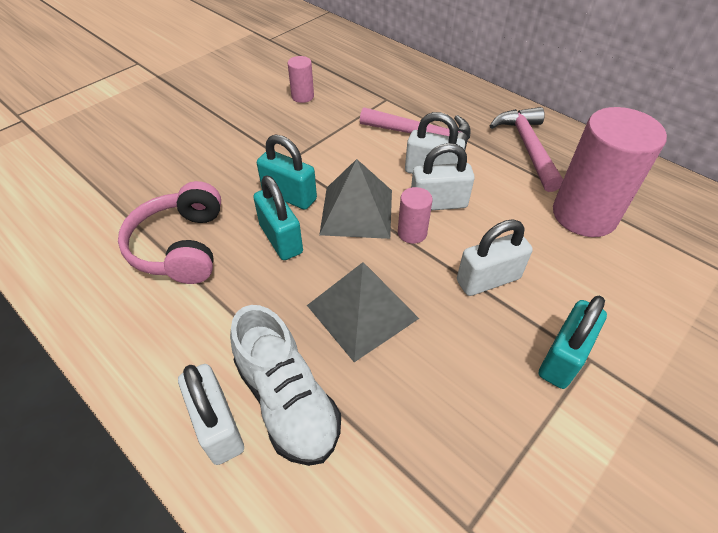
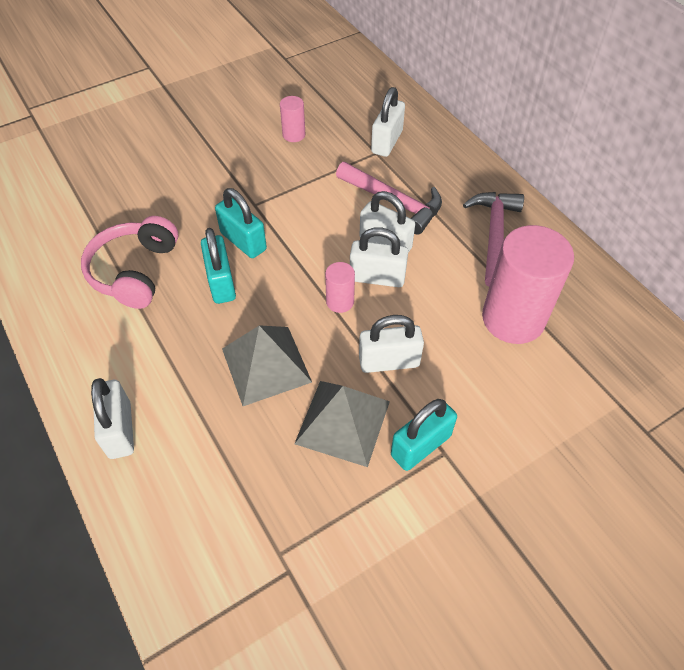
camera: 15 degrees right, 5 degrees up
(287, 401) = (179, 424): white shoe -> none
(356, 211) = (298, 270): grey pyramid -> grey pyramid (342, 422)
(392, 89) = (387, 142): none -> white padlock

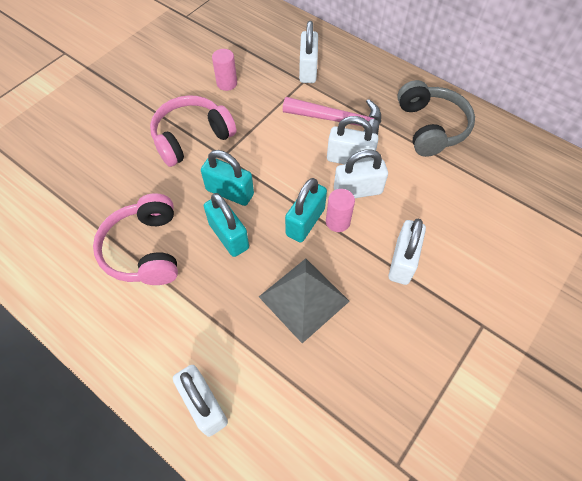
camera: 20 degrees left, 5 degrees up
(232, 178) = (191, 137): none -> pink headphones
(342, 422) = (391, 327): grey pyramid -> none
(389, 361) = (402, 261): white padlock -> white padlock turned 45 degrees counterclockwise
(420, 445) = (462, 326): turquoise padlock -> turquoise padlock (305, 222)
(494, 235) = (431, 127): pink hammer -> grey headphones
(513, 319) = (479, 193): pink cylinder -> none

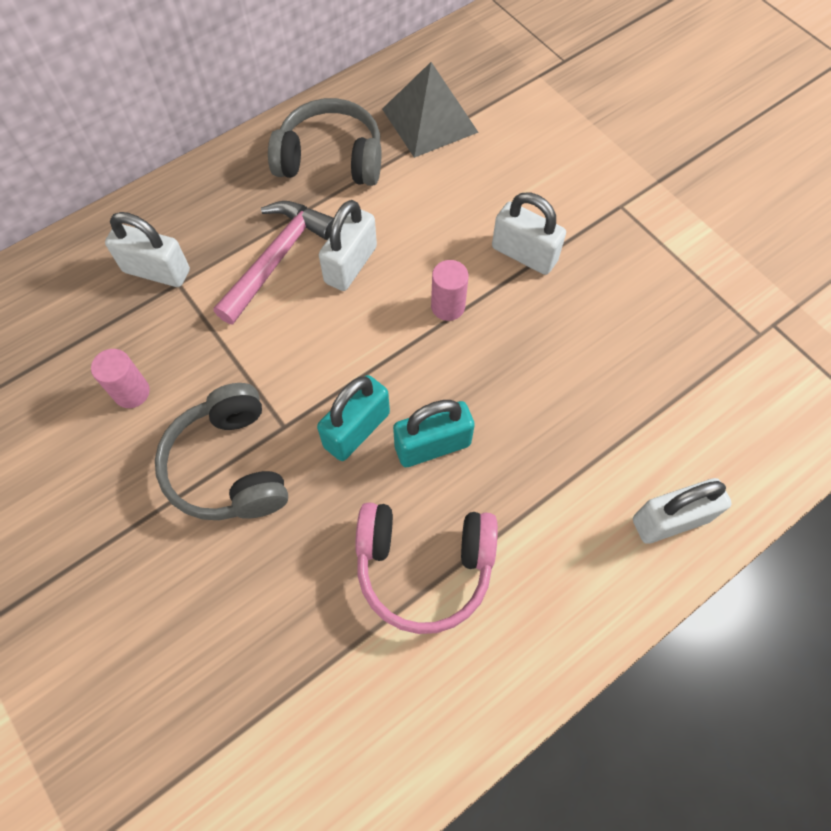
camera: 75 degrees left, 5 degrees up
(191, 137) = (229, 466): pink headphones -> grey headphones
(304, 299) = (551, 374): grey pyramid -> grey pyramid (430, 120)
(305, 222) = (437, 344): turquoise padlock -> none
(357, 191) = (406, 270): white padlock -> none

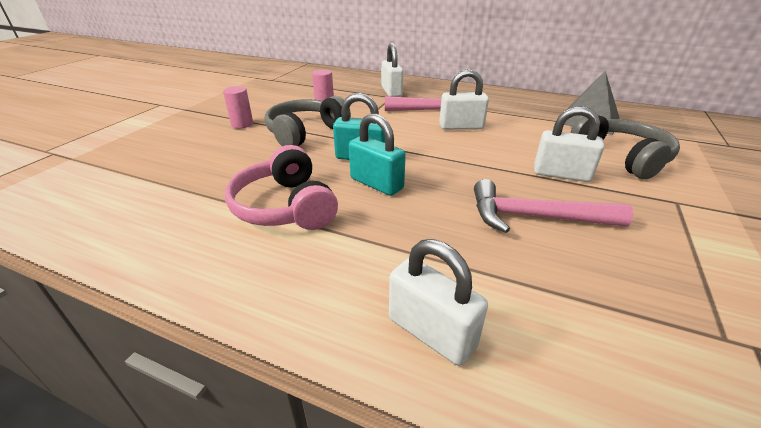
camera: 60 degrees right, 30 degrees down
(331, 159) = (513, 105): grey headphones -> grey headphones (621, 157)
(448, 306) = (479, 160): pink cylinder -> pink cylinder (242, 124)
(524, 254) = (561, 174): white padlock -> white padlock turned 75 degrees counterclockwise
(579, 338) = (535, 217): none -> pink hammer

